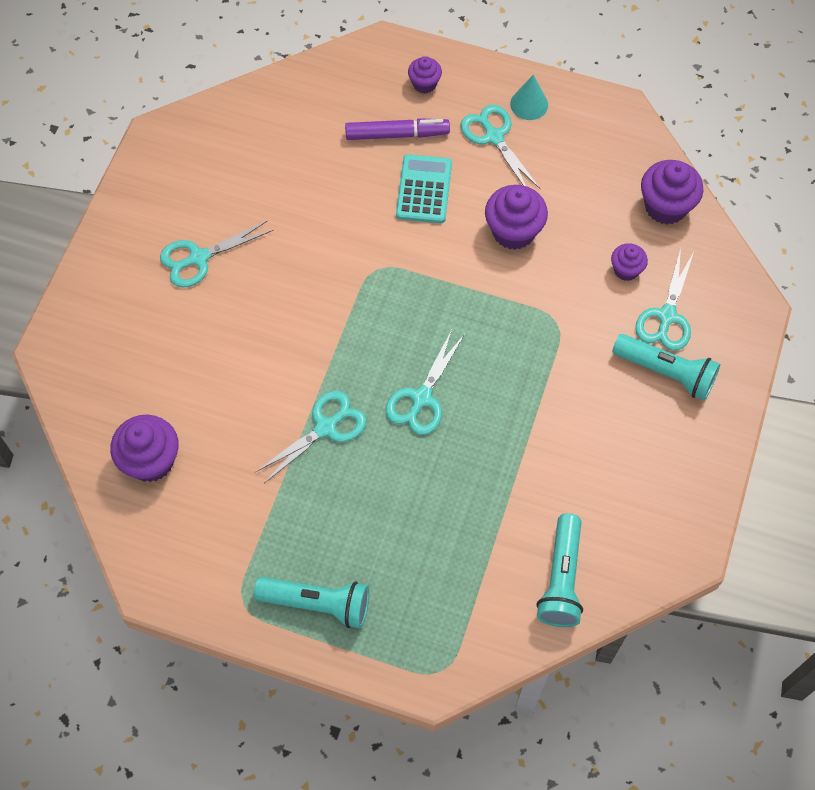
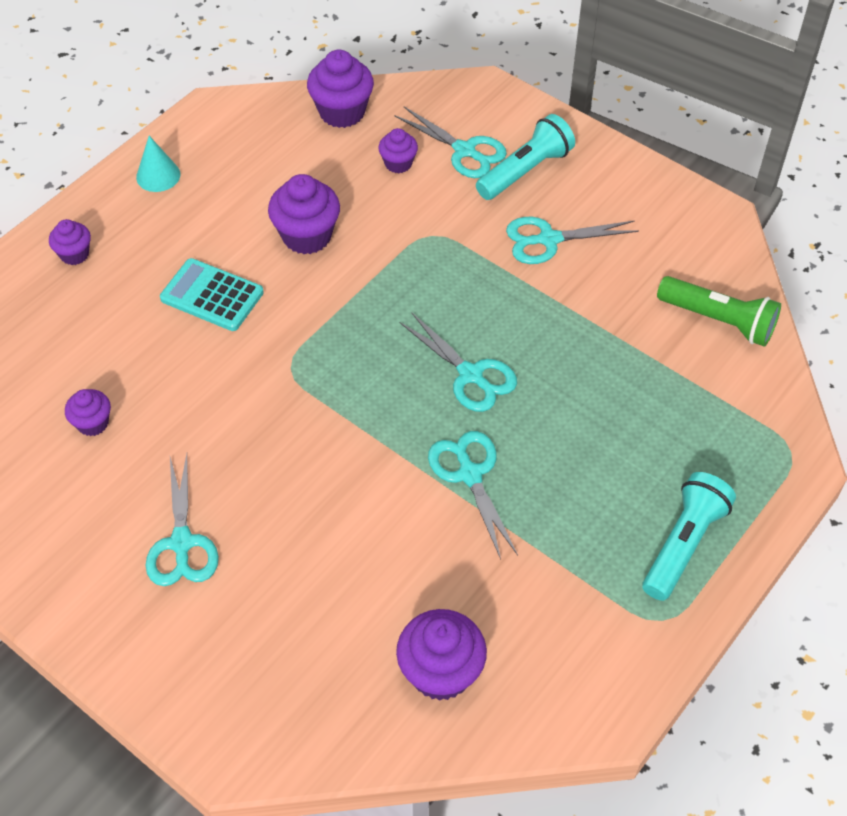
camera: 70 degrees left, 10 degrees down
(277, 162) = (93, 423): none -> purple cupcake
(397, 134) = (125, 298): purple marker -> none
(494, 137) = (181, 216): turquoise scissors -> turquoise scissors (548, 239)
(561, 578) = (718, 320): turquoise flashlight -> green flashlight

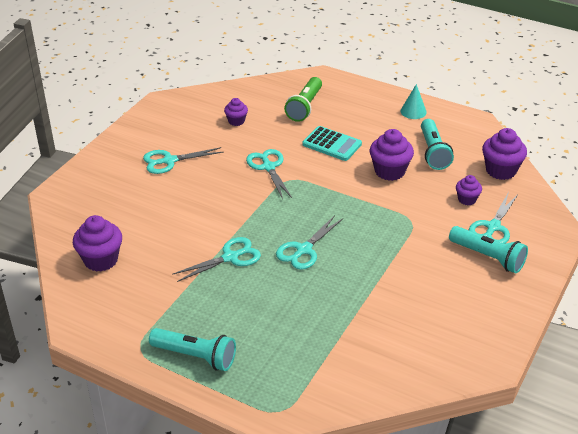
camera: 80 degrees right, 15 degrees down
(74, 254) = (344, 95): purple cupcake -> none
(212, 296) = (332, 144): turquoise calculator -> turquoise calculator turned 105 degrees clockwise
(275, 175) = (433, 152): none -> turquoise flashlight
(548, 239) = (429, 274): turquoise scissors -> turquoise scissors (268, 167)
(718, 320) = (386, 366): green flashlight -> green flashlight (305, 107)

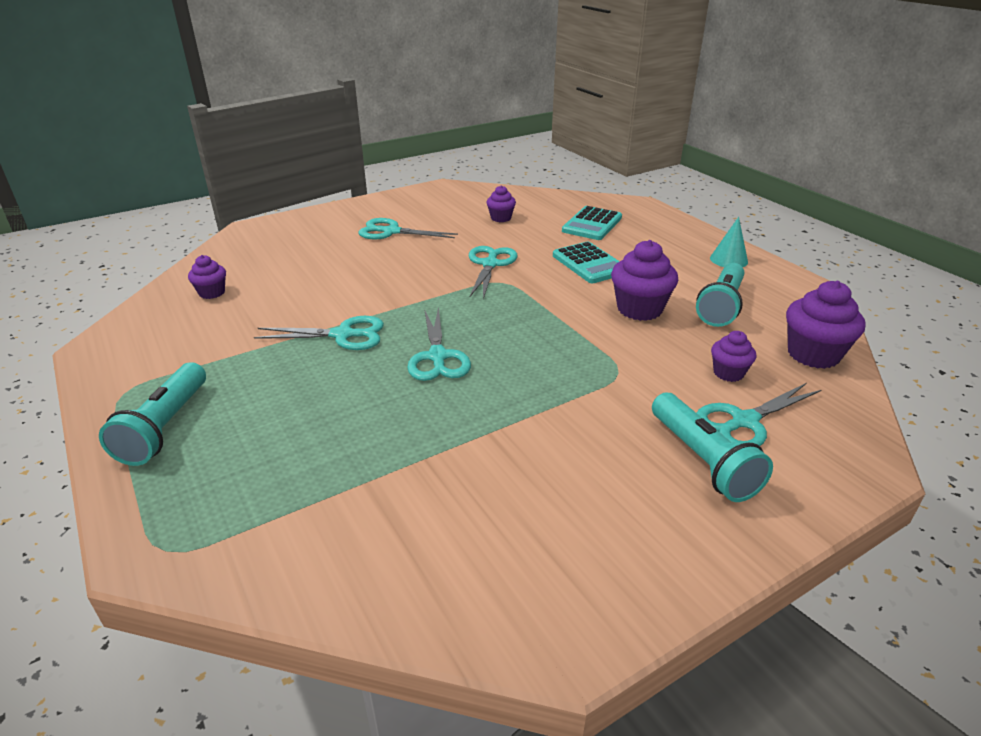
camera: 30 degrees right, 5 degrees down
(101, 260) = (212, 293): purple cupcake -> purple cupcake, size x0.58
(195, 356) = (165, 427): turquoise flashlight -> turquoise flashlight turned 45 degrees clockwise
(304, 250) = (437, 357): turquoise scissors -> turquoise scissors turned 75 degrees counterclockwise
(305, 107) = (592, 224): green flashlight -> turquoise calculator

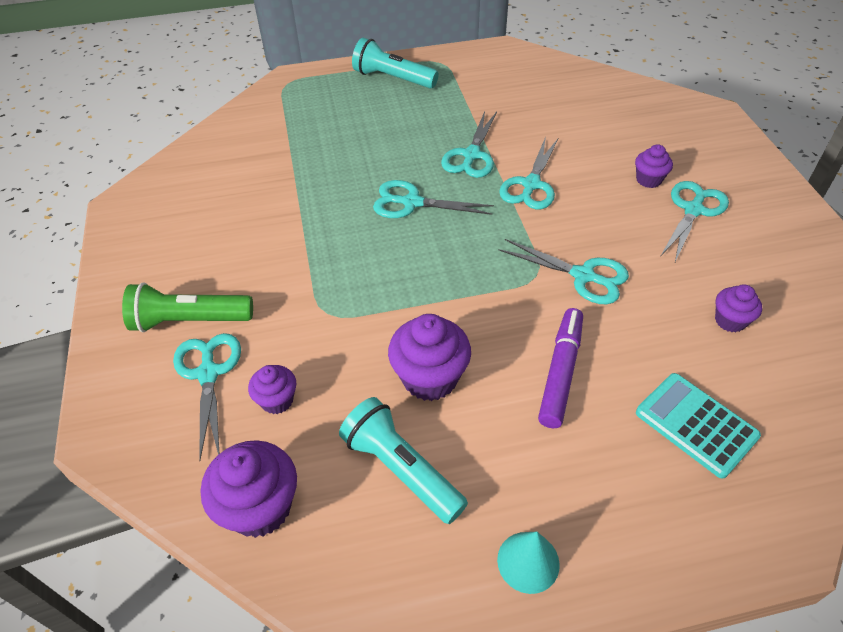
camera: 110 degrees right, 15 degrees up
(212, 293) = (573, 92): purple cupcake -> purple cupcake (648, 180)
(383, 297) = (531, 185): none -> turquoise scissors
(589, 264) = (560, 372): turquoise calculator -> purple marker
(702, 460) = (190, 320): turquoise flashlight -> green flashlight

